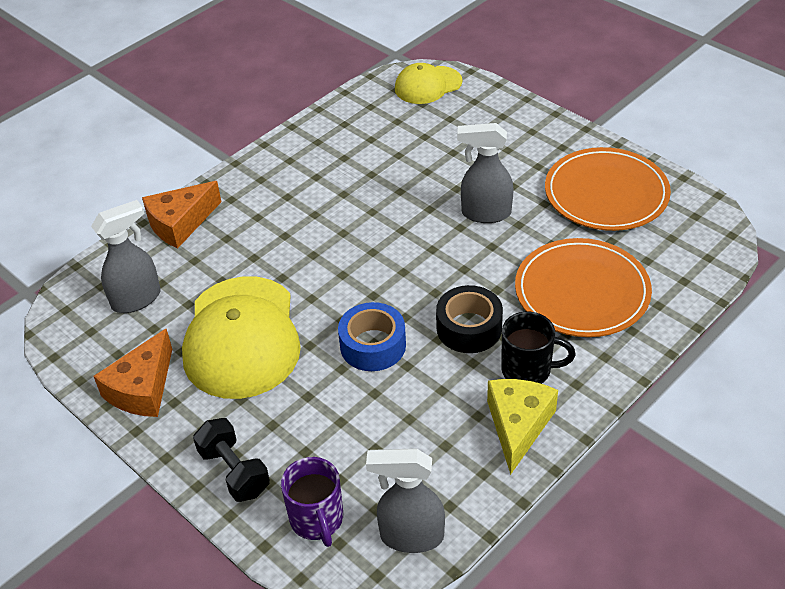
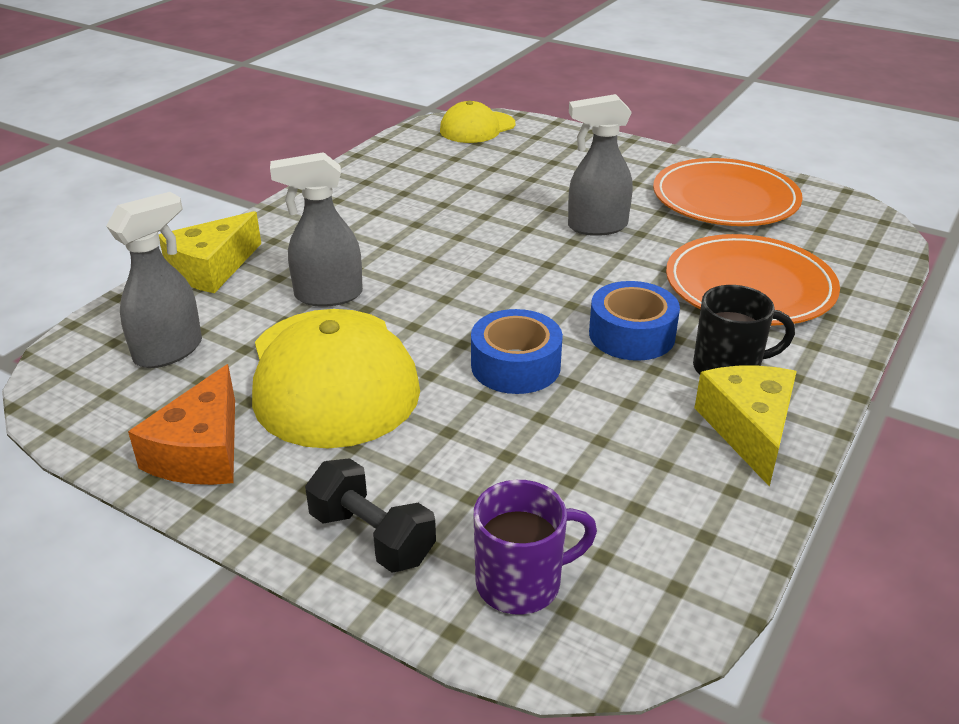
camera: 15 degrees left, 10 degrees down
(180, 223) = (211, 269): orange cheese -> yellow cheese
(317, 520) = (521, 583): purple mug -> purple mug turned 75 degrees counterclockwise
(410, 536) = (670, 584): grey spray bottle -> grey spray bottle (327, 296)
(469, 328) = (631, 335): black tape -> blue tape

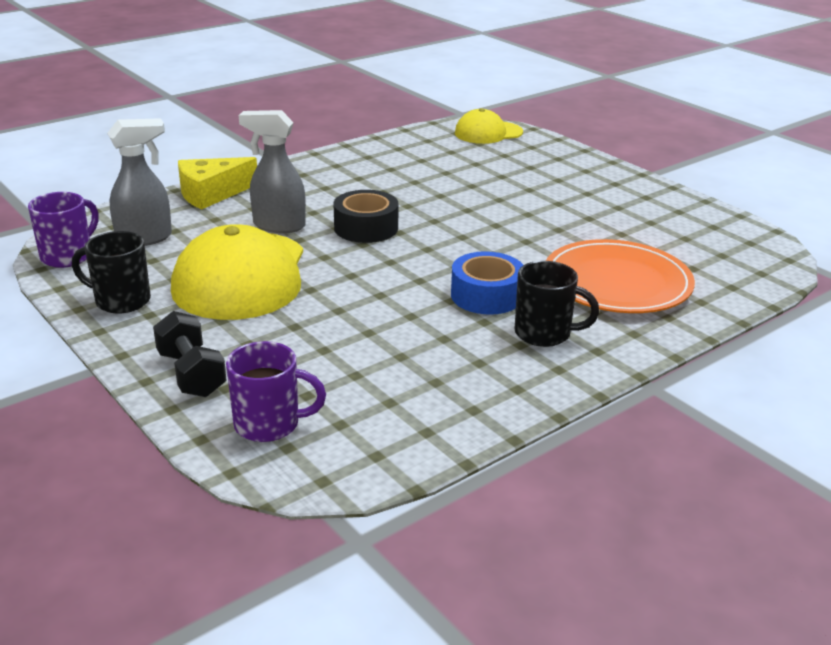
camera: 20 degrees right, 5 degrees down
(81, 401) = (68, 256): none -> purple mug
(201, 451) = (121, 301): orange cheese -> black mug
(433, 276) = (366, 228): none -> black tape
(515, 366) = (378, 297): blue tape -> none
(596, 227) = (524, 218): grey spray bottle -> none
(725, 199) = (655, 218): orange plate -> none
(748, 429) = (523, 375): yellow cheese -> none

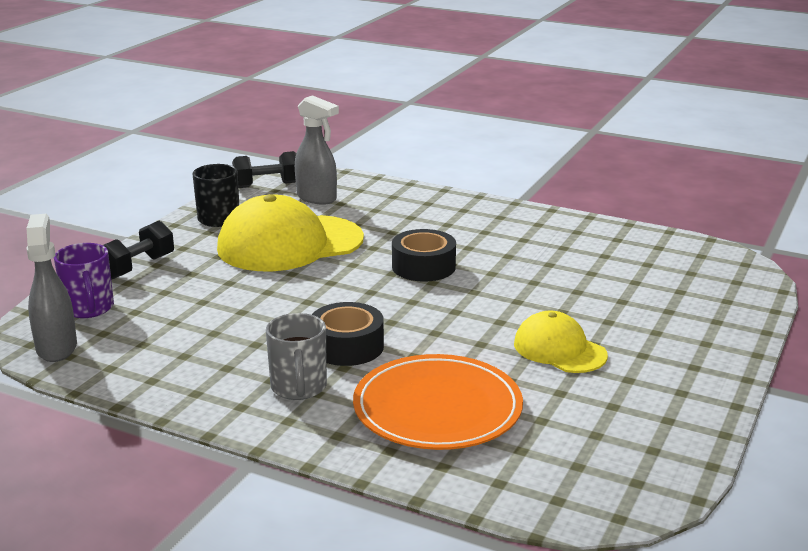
camera: 65 degrees right, 5 degrees down
(68, 256) = (267, 185): purple mug -> black dumbbell
(211, 194) = (417, 196): yellow cheese -> none
(278, 226) = (388, 234): grey spray bottle -> grey spray bottle (57, 347)
(486, 295) = (347, 346): blue tape -> black tape
(488, 133) = (727, 271): yellow cap -> yellow cap (559, 349)
(544, 334) = (299, 388): black mug -> grey mug

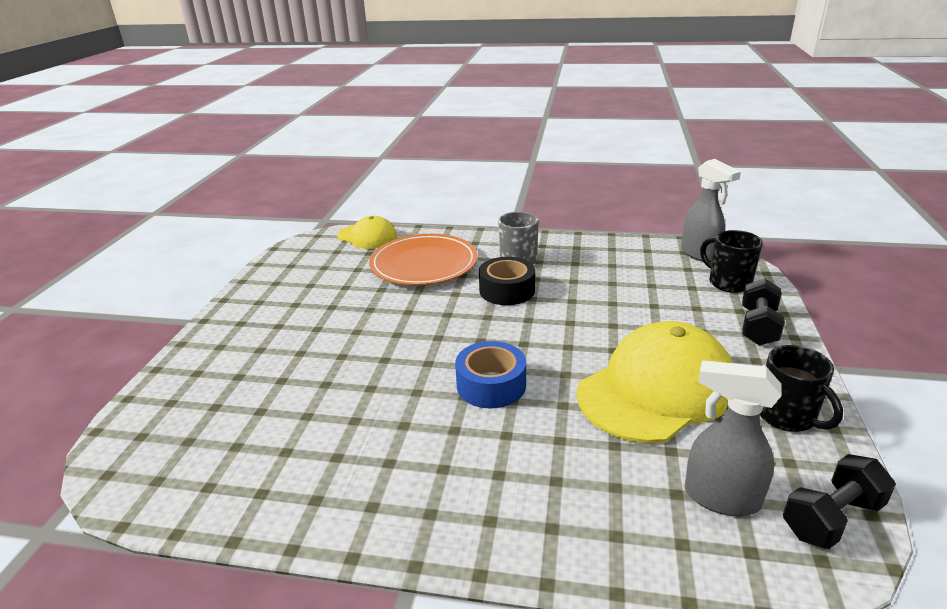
camera: 165 degrees right, 5 degrees up
(89, 309) = (728, 282): purple mug -> black mug
(423, 267) = (491, 385): black tape -> blue tape
(559, 349) = (345, 317): yellow cap -> yellow cap (367, 236)

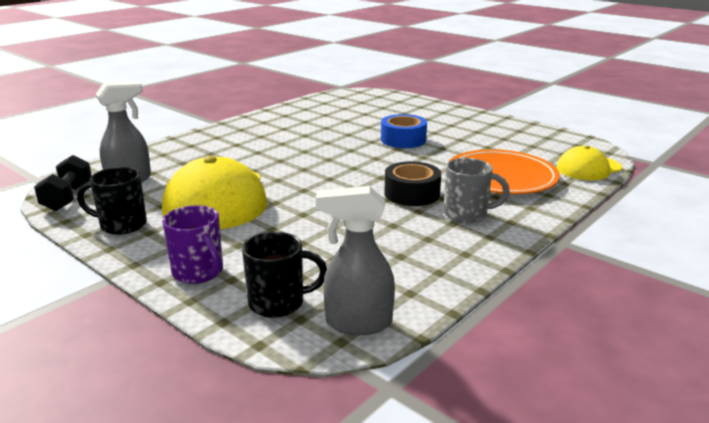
camera: 120 degrees right, 5 degrees down
(491, 385) = (302, 158): blue tape -> blue tape (403, 140)
(758, 327) = (199, 272): black dumbbell -> purple mug

